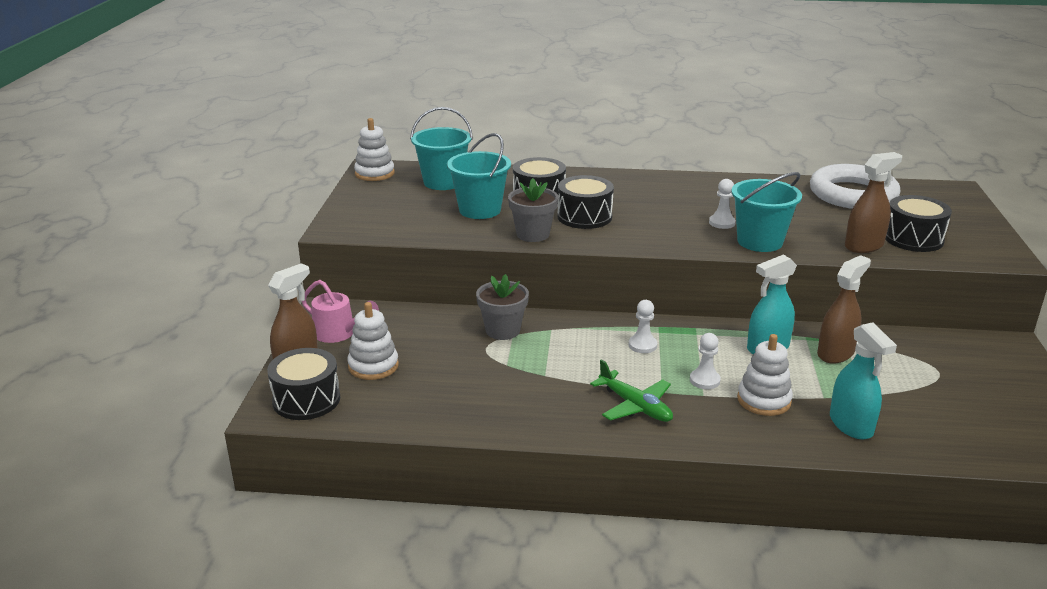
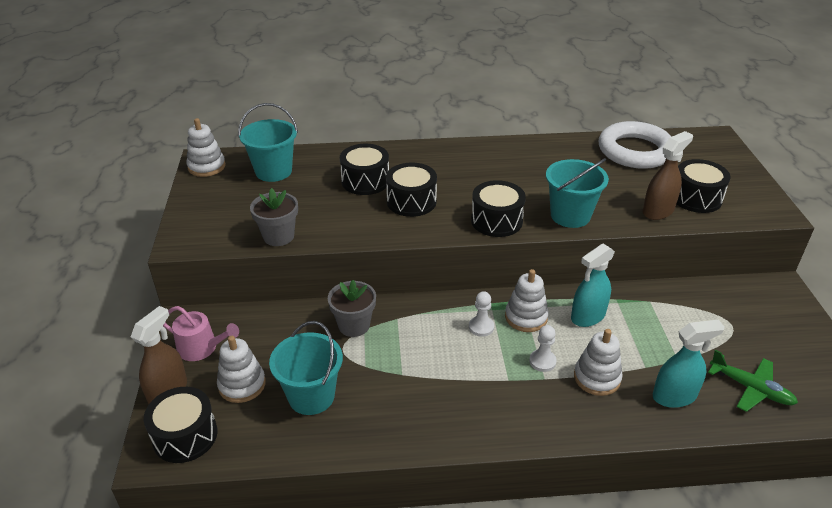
camera: 10 degrees left, 10 degrees up
(480, 210) = (314, 203): turquoise bucket -> turquoise bucket (311, 396)
(533, 234) = (369, 229): grey flower pot -> grey flower pot (278, 236)
(635, 406) = (488, 400): green plane -> green plane (751, 388)
(674, 239) = (496, 221): none -> black drum
(695, 342) = (526, 317): none -> white stacking toy
(722, 223) = (533, 196): white pawn -> none
(836, 353) = (645, 315): brown spray bottle -> none
(851, 425) = (674, 396): turquoise spray bottle -> turquoise spray bottle turned 75 degrees counterclockwise

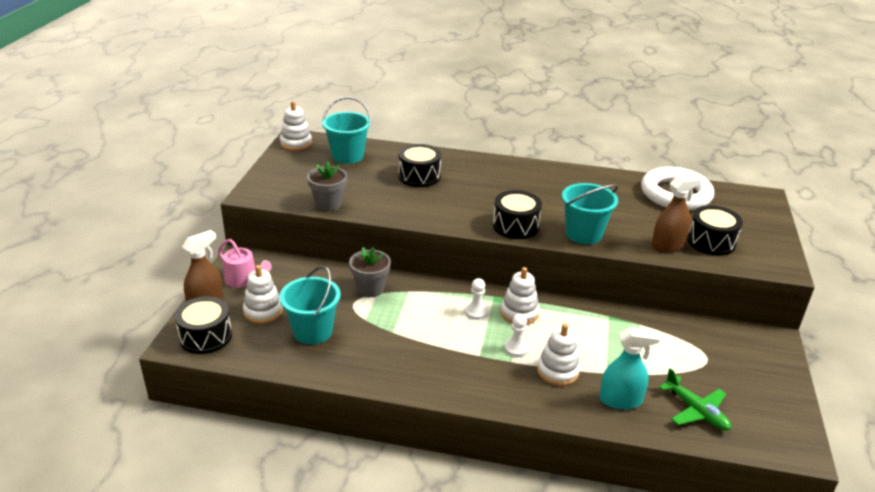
camera: 15 degrees right, 5 degrees down
(411, 201) = (450, 198): black drum -> none
(588, 316) = (575, 324): turquoise spray bottle -> none

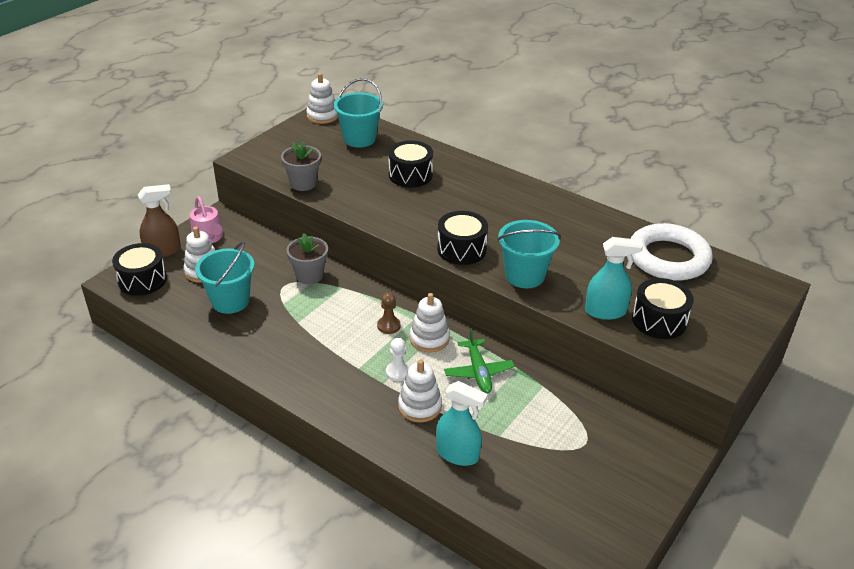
camera: 25 degrees right, 5 degrees up
(476, 312) = (388, 326): white pawn -> brown pawn
(668, 245) = (605, 311): brown spray bottle -> turquoise spray bottle
(696, 411) = (526, 490): green plane -> green plane (478, 372)

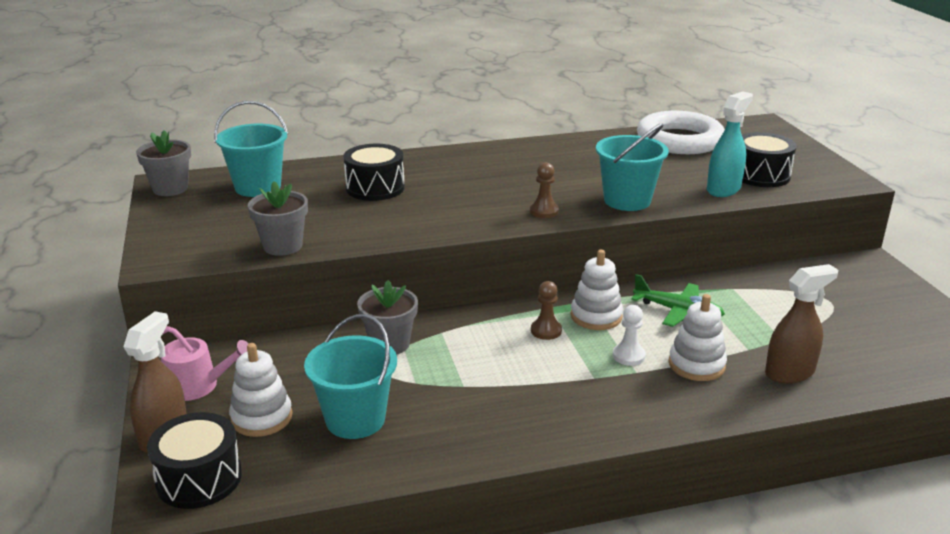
camera: 50 degrees left, 10 degrees down
(322, 116) = (170, 189): white stacking toy -> grey flower pot
(458, 454) = (790, 372): turquoise spray bottle -> brown spray bottle
(461, 249) = (544, 211): black drum -> brown pawn

